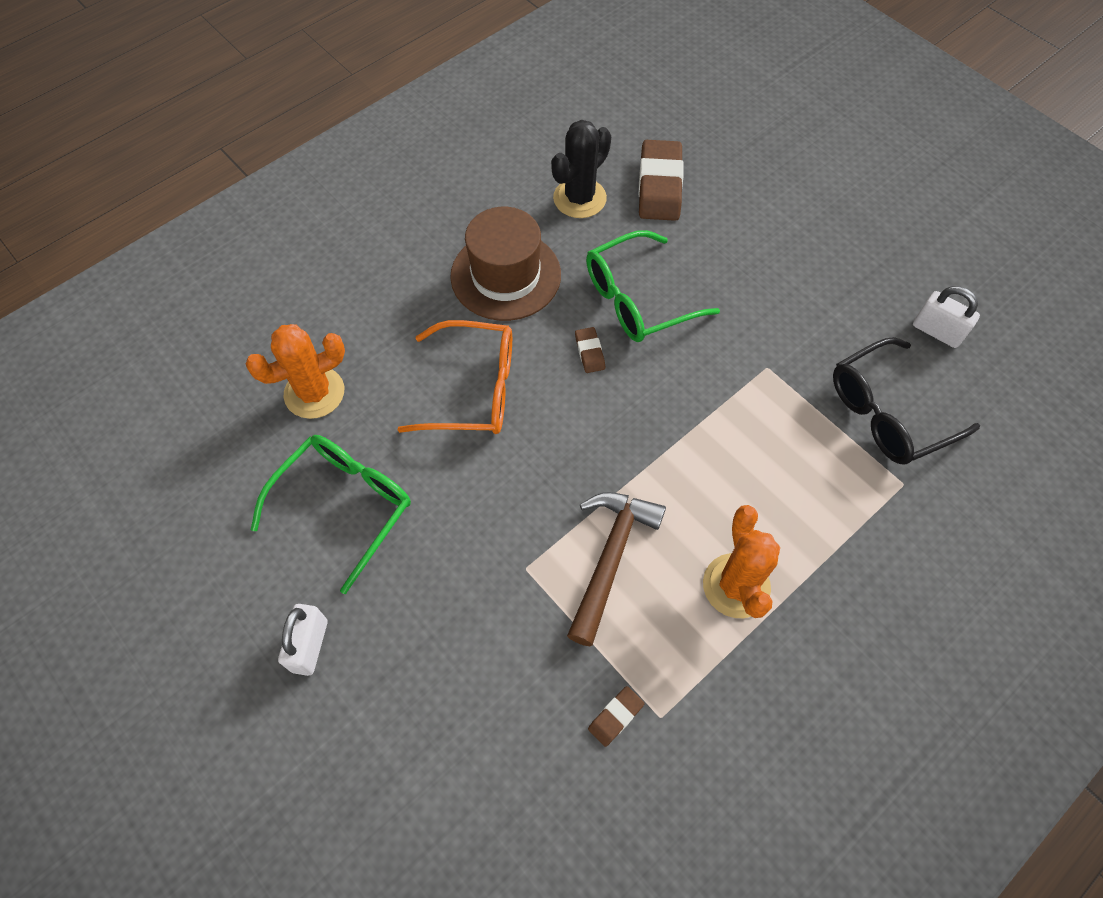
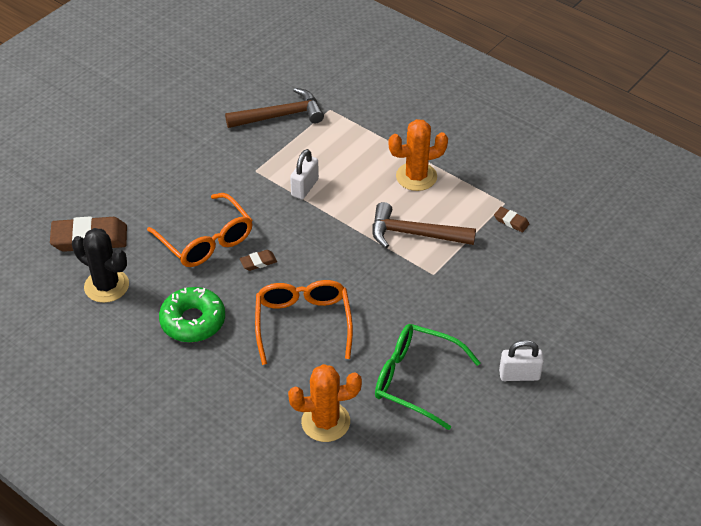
camera: 100 degrees left, 15 degrees down
(314, 393) = (325, 422): orange cactus -> orange cactus turned 60 degrees counterclockwise
(505, 275) = (193, 321): brown hat -> green donut
(637, 299) = (206, 241): green glasses -> orange glasses
(887, 413) = (280, 115): black glasses -> brown hammer
(937, 331) = (213, 94): white padlock -> white padlock (305, 187)

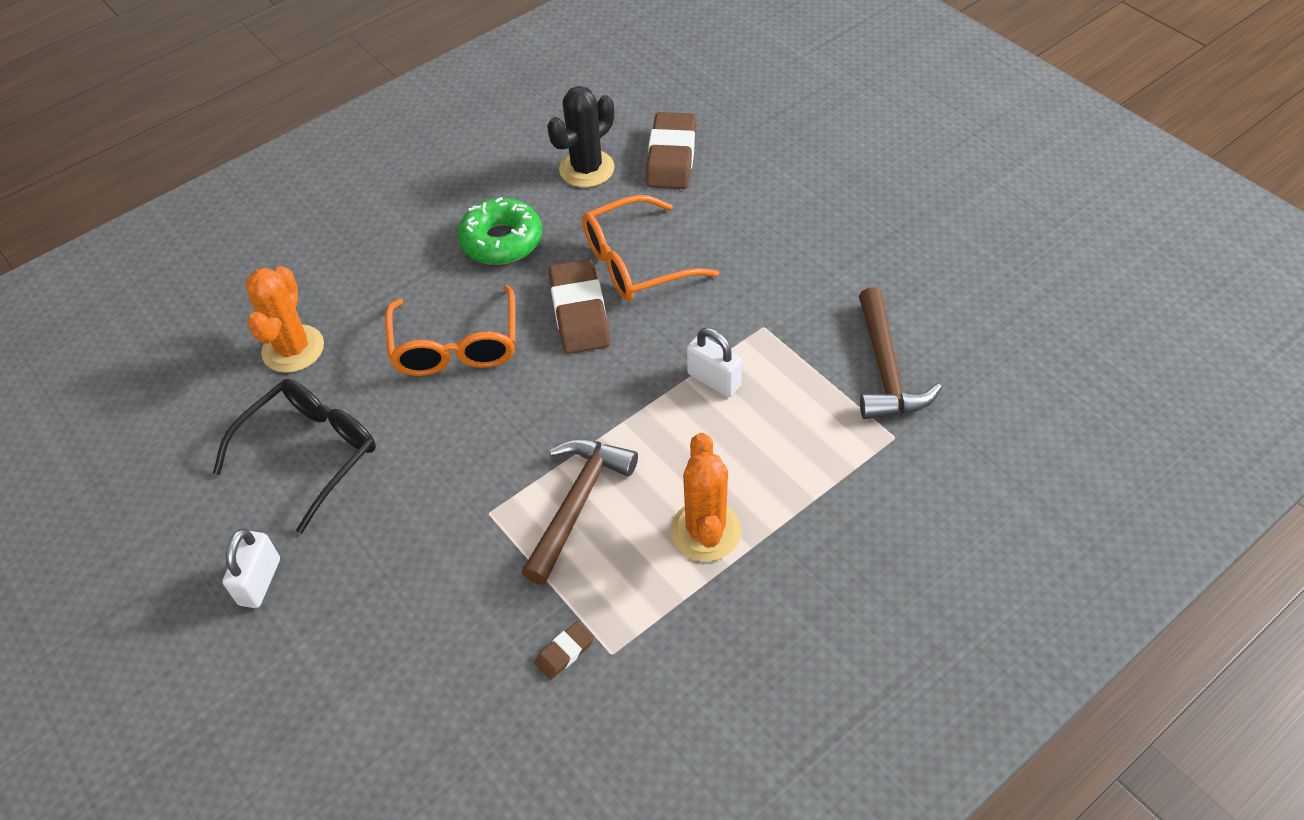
camera: 105 degrees right, 5 degrees up
(258, 262) = (579, 312): brown eraser -> brown eraser, size x2.14
(303, 323) = (456, 346): orange glasses -> orange glasses turned 75 degrees clockwise
(415, 379) = (311, 453): green glasses -> black glasses

